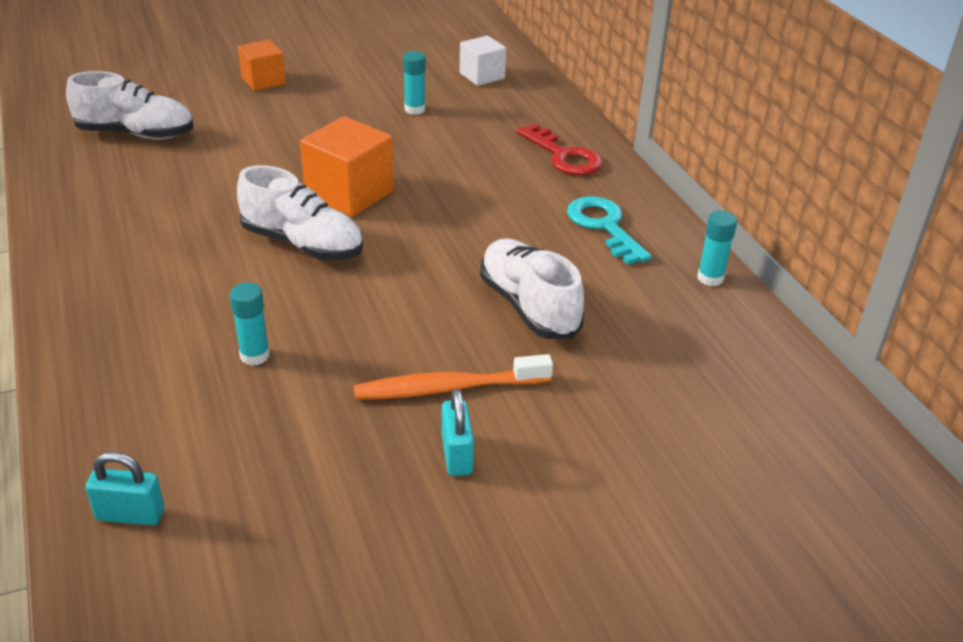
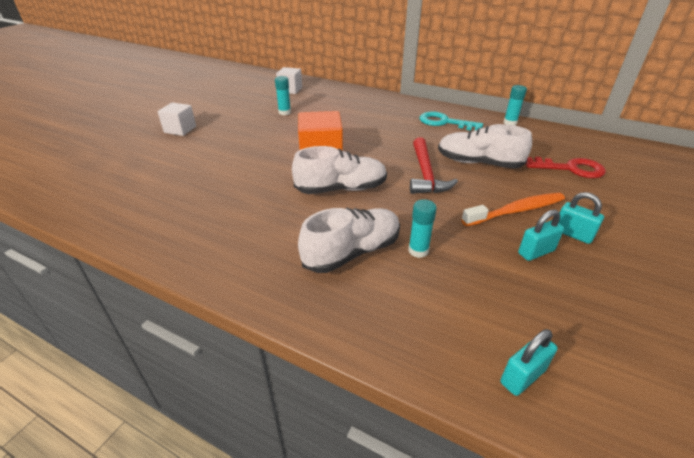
camera: 40 degrees left, 0 degrees up
(136, 134) = (143, 184): white shoe -> white shoe (352, 252)
(263, 81) = (180, 129): orange cube -> white cube
(371, 440) = (536, 252): none -> turquoise padlock
(430, 281) = (425, 174): none -> red hammer
(447, 388) = (516, 211): orange toothbrush -> orange toothbrush turned 150 degrees counterclockwise
(563, 156) = (381, 105): red key -> red key (570, 169)

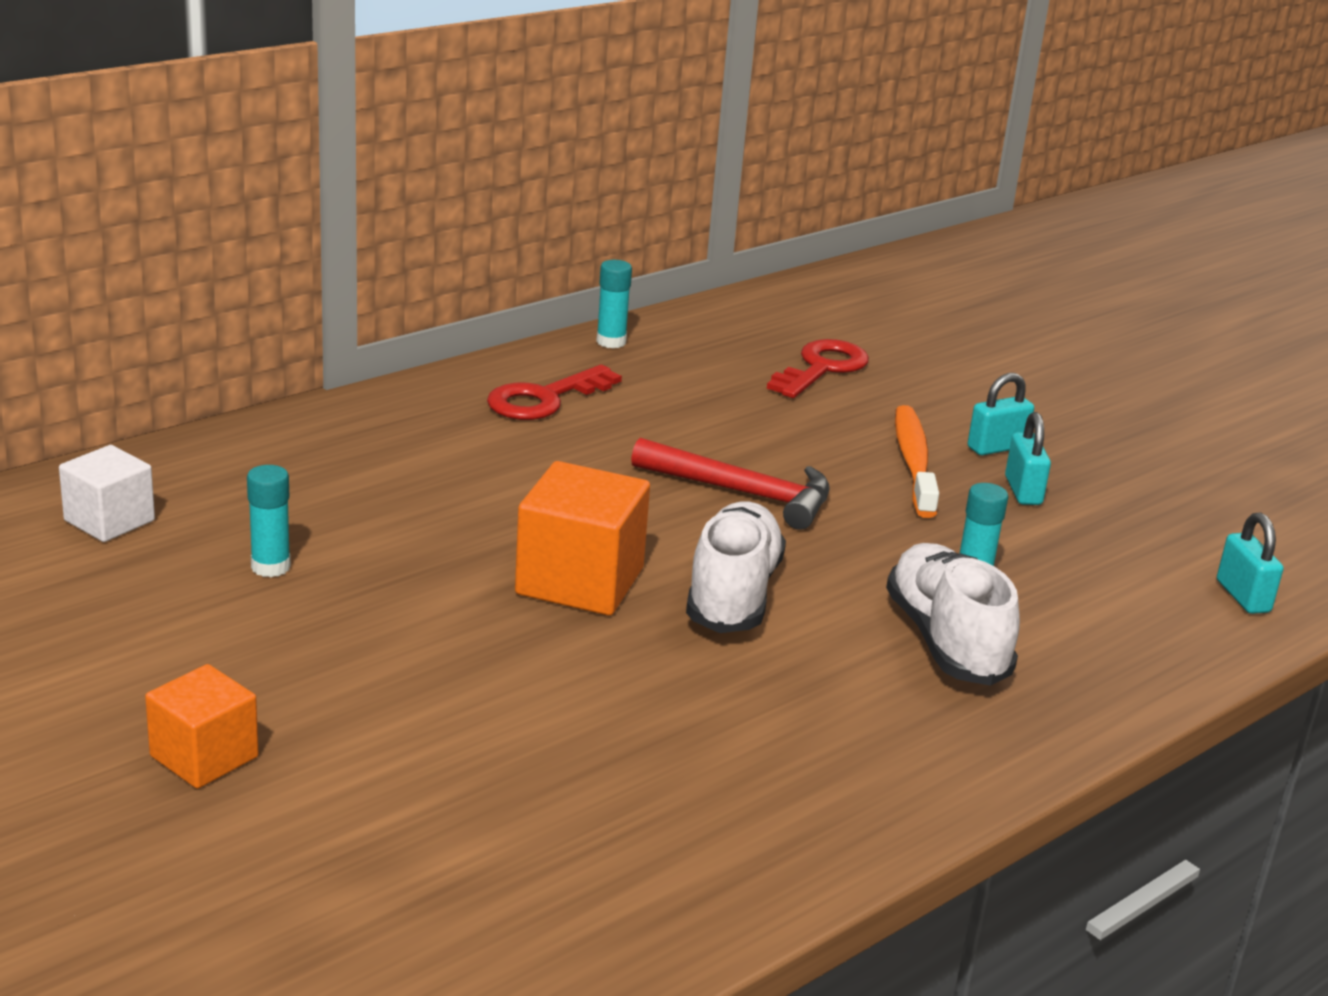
camera: 70 degrees left, 10 degrees down
(180, 129) = (204, 756): white cube -> orange cube
(444, 122) = (544, 399): turquoise key -> red key
(478, 163) = (742, 432): white shoe -> none

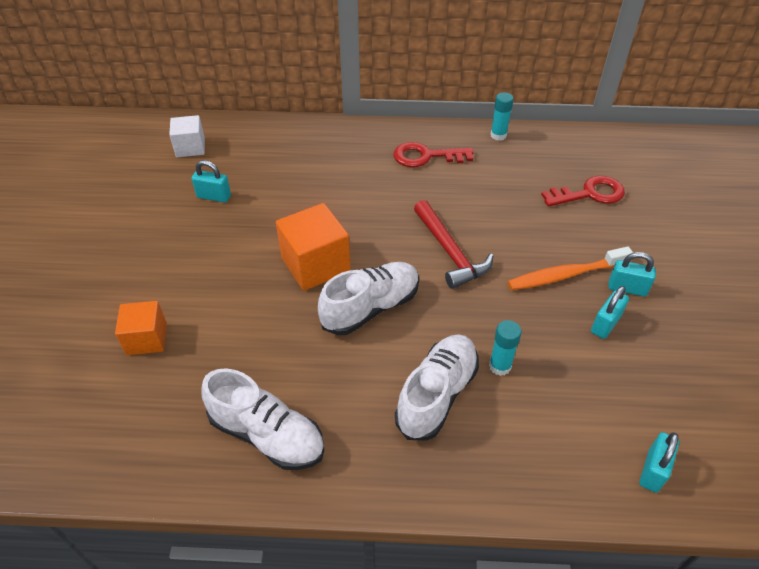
camera: 45 degrees right, 20 degrees up
(204, 756) = (86, 275): orange cube -> orange cube (146, 339)
(270, 567) = (214, 196): turquoise glue stick -> turquoise padlock
(808, 784) = (267, 435): none -> white shoe
(913, 462) = (565, 275): orange toothbrush -> orange toothbrush turned 150 degrees counterclockwise

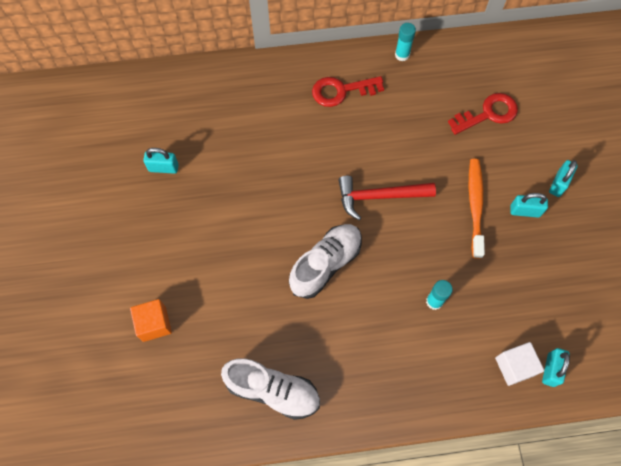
camera: 10 degrees left, 20 degrees up
(190, 148) = (124, 112): white cube -> white cube (514, 366)
(315, 265) = (271, 228): orange cube -> none
(437, 395) = (391, 335): white shoe -> none
(450, 252) = (379, 196): red hammer -> red hammer turned 120 degrees clockwise
(565, 275) = (475, 206): orange toothbrush -> orange toothbrush turned 120 degrees clockwise
(605, 324) = (510, 249): turquoise padlock -> turquoise padlock (558, 184)

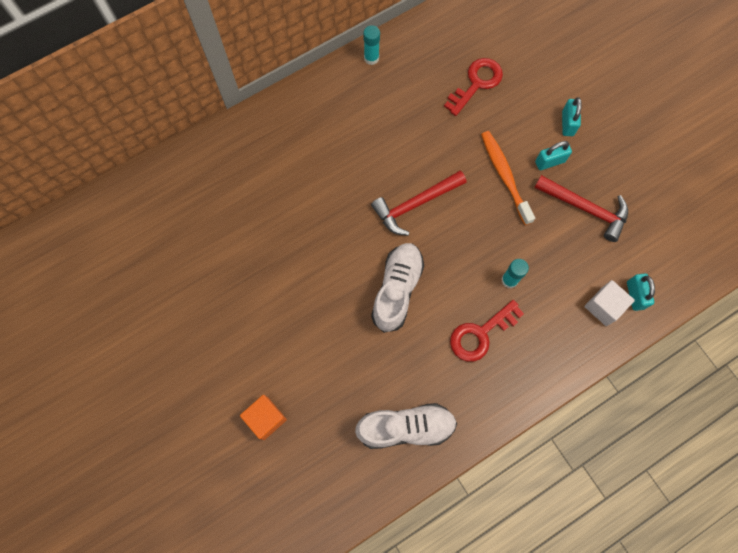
camera: 25 degrees left, 5 degrees up
(163, 168) = (197, 266): turquoise padlock -> none
(341, 91) = (331, 117): red key -> red key (480, 334)
(539, 268) = (585, 208): none -> red hammer

